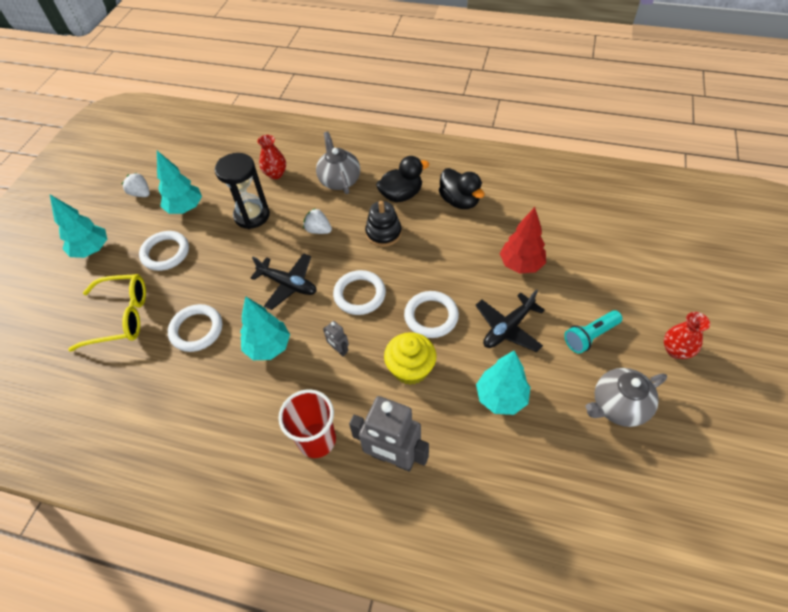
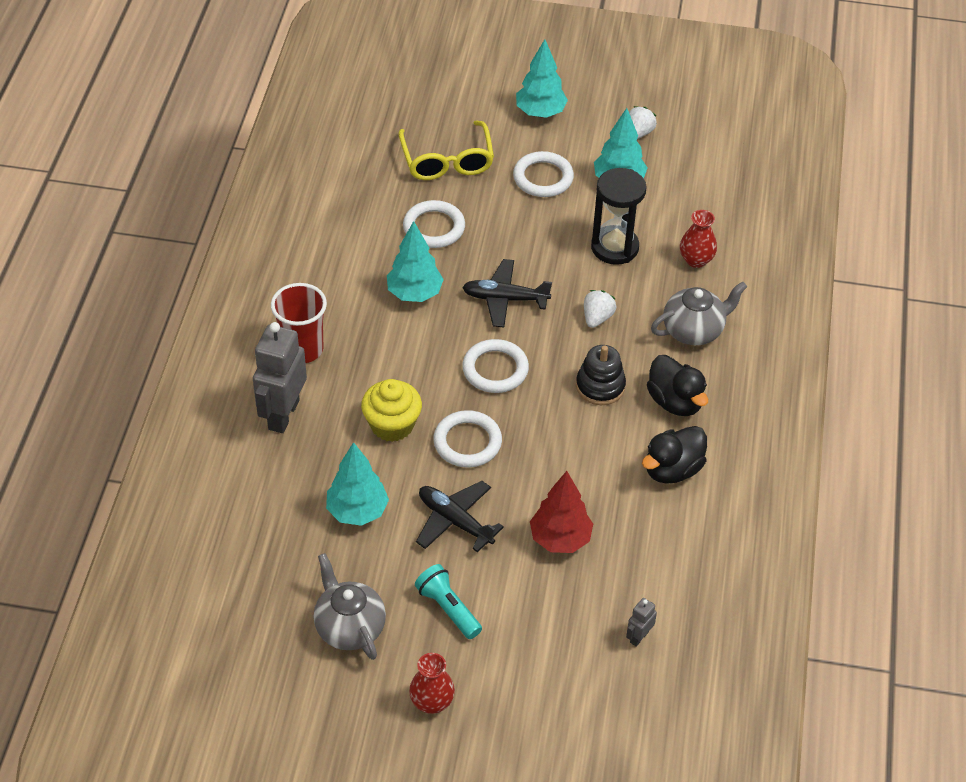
camera: 80 degrees right, 5 degrees down
(288, 284) = (505, 299): black plane -> black plane turned 75 degrees clockwise
(339, 350) = (414, 357): grey robot -> grey robot (639, 637)

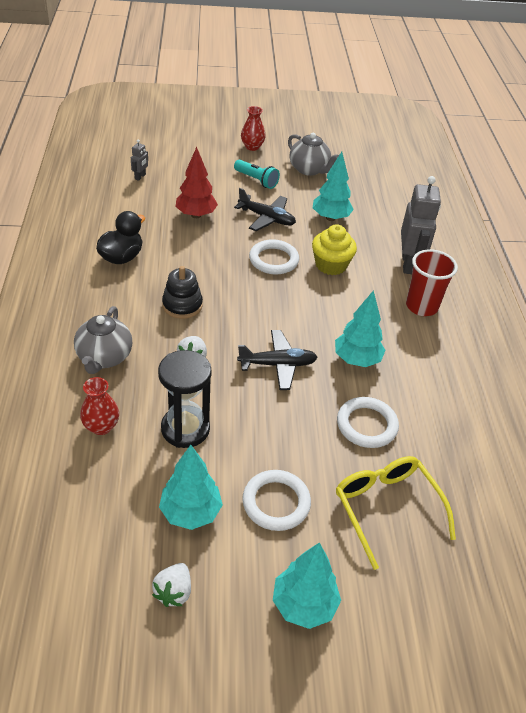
camera: 165 degrees right, 5 degrees down
(495, 369) = (268, 308): white ring -> none
(675, 402) = (120, 300): black duck -> none
(694, 330) = (104, 357): grey teapot -> grey teapot turned 45 degrees counterclockwise

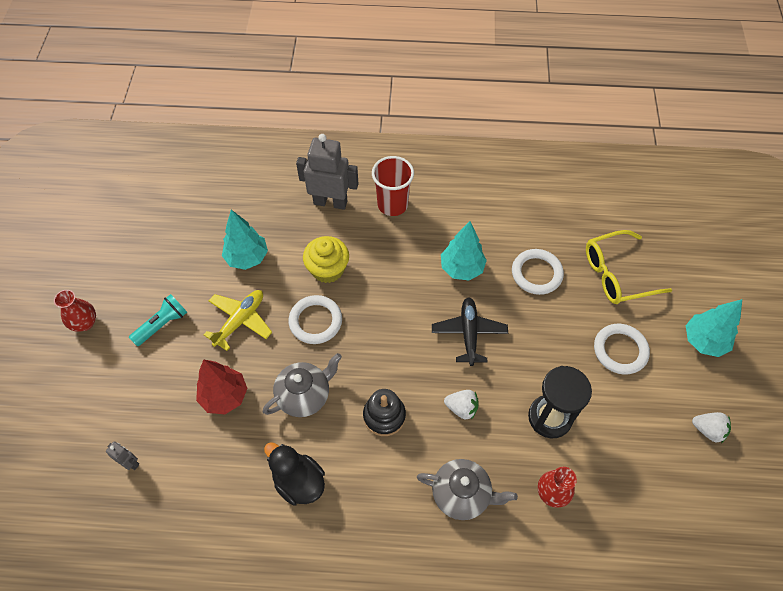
camera: 80 degrees left, 15 degrees up
(191, 512) = (636, 415): turquoise tree -> none
(266, 218) = (240, 321): black plane -> yellow plane
(309, 170) = (149, 266): grey teapot -> grey teapot (305, 395)

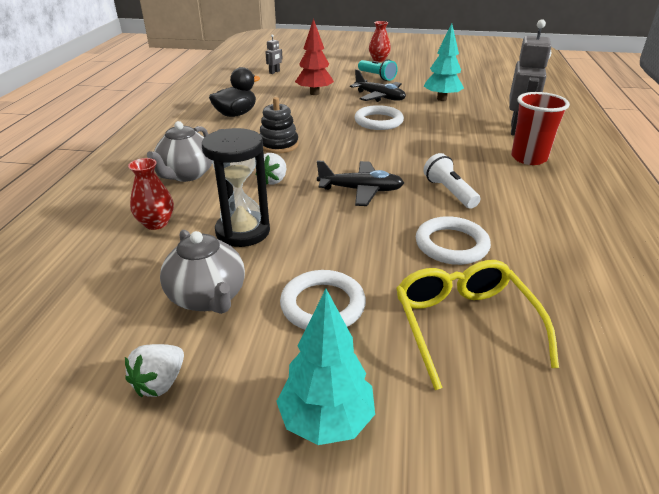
camera: 95 degrees right, 25 degrees down
(240, 321) = (379, 97): yellow plane -> black plane
(305, 395) = (307, 117): grey teapot -> grey teapot (208, 297)
(328, 269) = (435, 127): yellow cupcake -> none
(461, 268) = (449, 192): turquoise tree -> white flashlight

